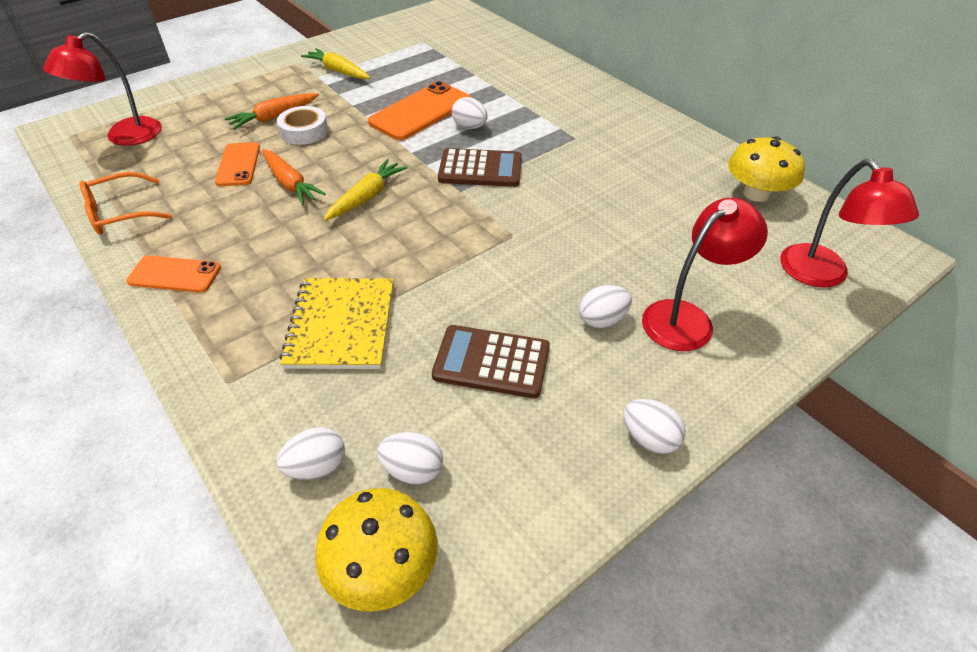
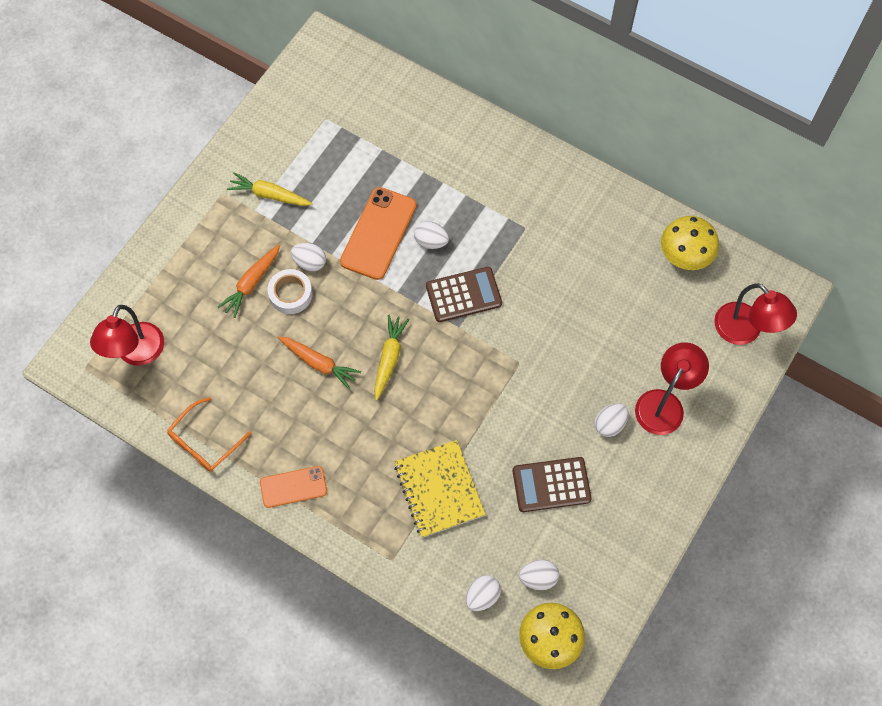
camera: 20 degrees left, 20 degrees up
(238, 164) = (261, 355): orange phone -> none
(649, 439) = (665, 508): white egg -> white egg (310, 262)

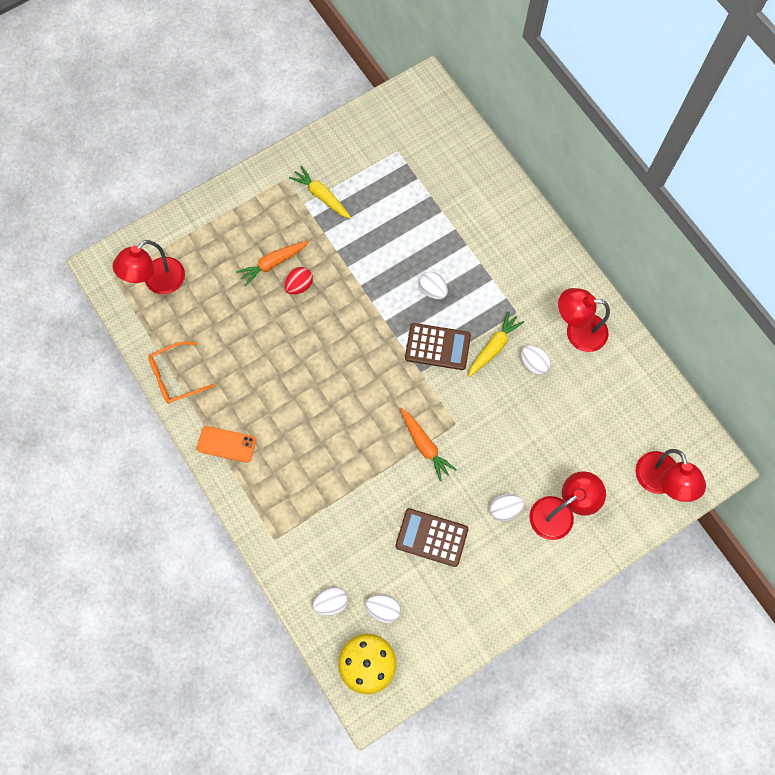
camera: 25 degrees right, 5 degrees up
(290, 294) = (299, 286): white tape -> red egg
(310, 262) = (327, 266): white egg -> white egg (533, 363)
(319, 363) = (294, 353): orange carrot -> orange carrot (425, 446)
(378, 233) = (393, 265): orange phone -> none
(389, 358) = (352, 373): yellow carrot -> yellow carrot (493, 347)
(439, 489) = (339, 499): yellow notebook -> none
(594, 221) = (577, 331): none -> red lamp
(685, 254) = (641, 393): yellow mushroom -> none

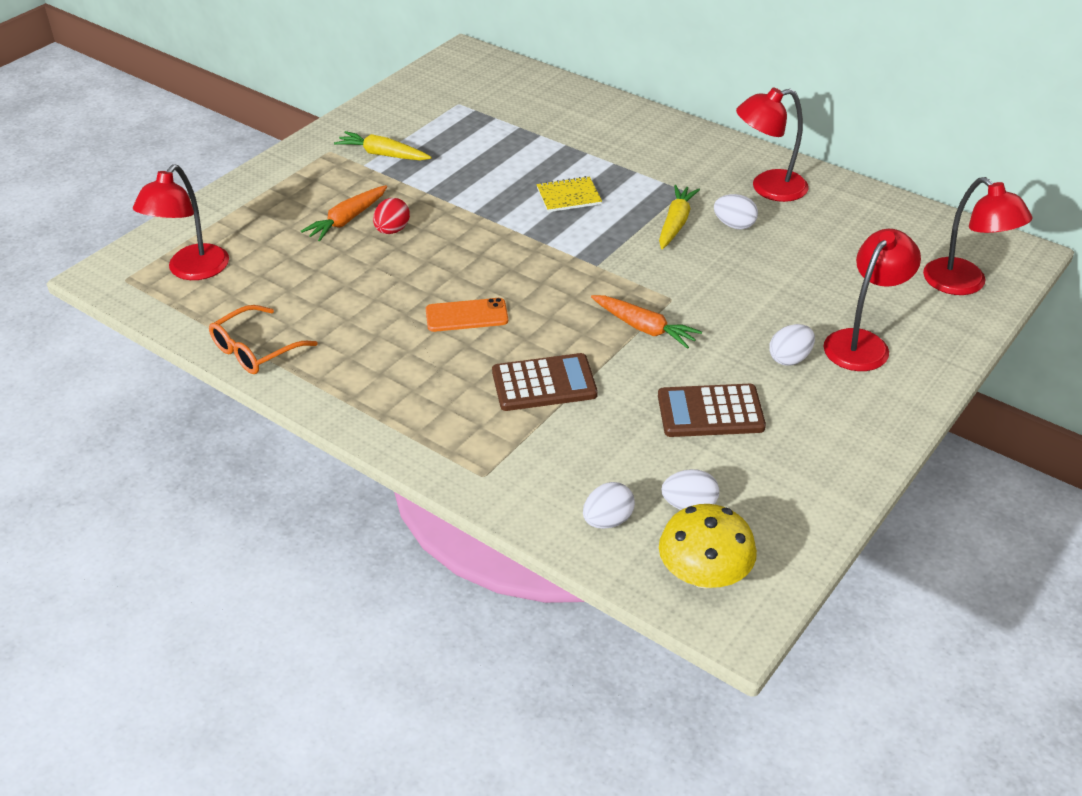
camera: 20 degrees left, 30 degrees down
(226, 444) = (361, 397): orange phone -> orange phone (466, 316)
(433, 290) = (568, 196): white egg -> yellow notebook
(437, 347) = (604, 239): brown calculator -> brown calculator (544, 383)

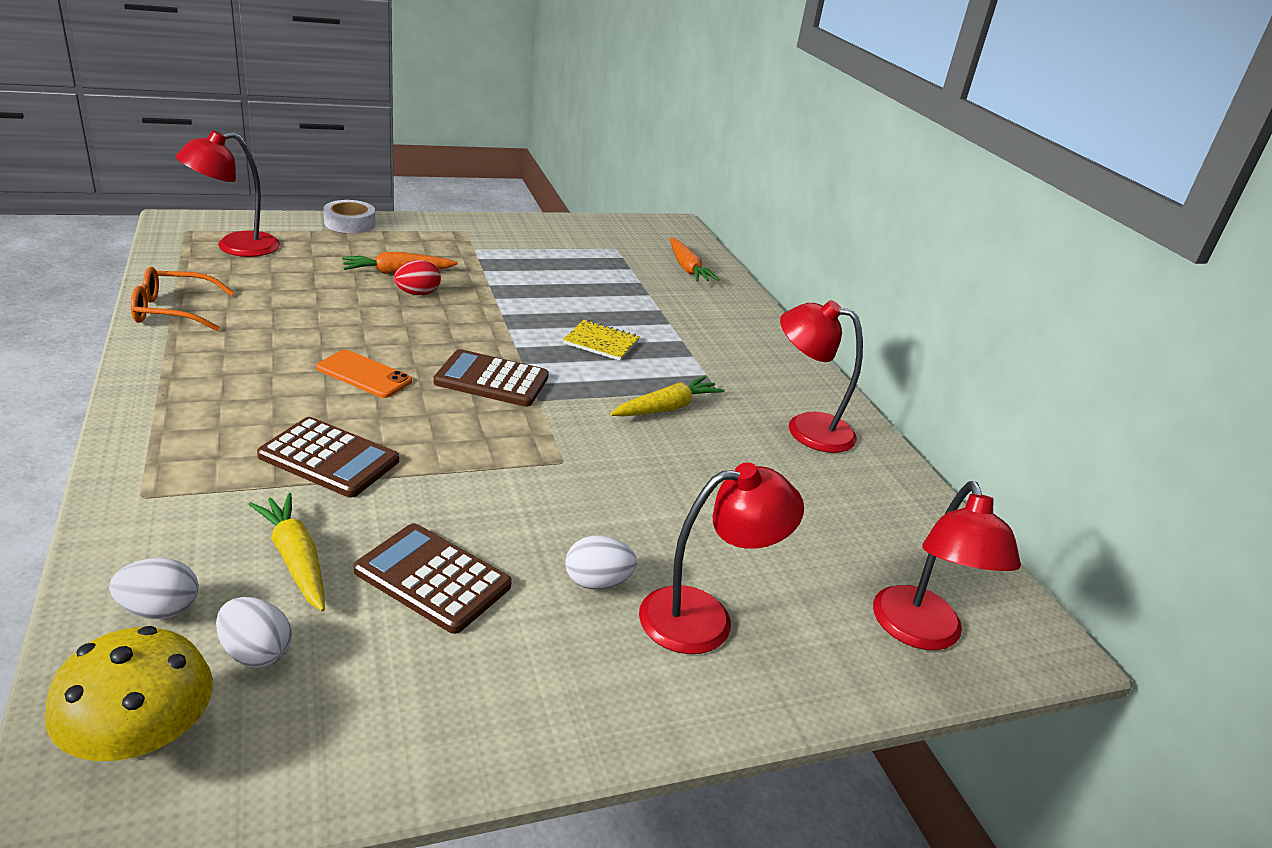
camera: 30 degrees right, 10 degrees down
(234, 196) = (350, 223): none -> white tape
(383, 154) = (500, 250): yellow carrot -> yellow carrot (295, 559)
(548, 269) = (491, 380): none -> brown calculator
(644, 328) = (496, 469): orange carrot -> orange carrot (687, 268)
(734, 225) = (723, 439): white egg -> none

